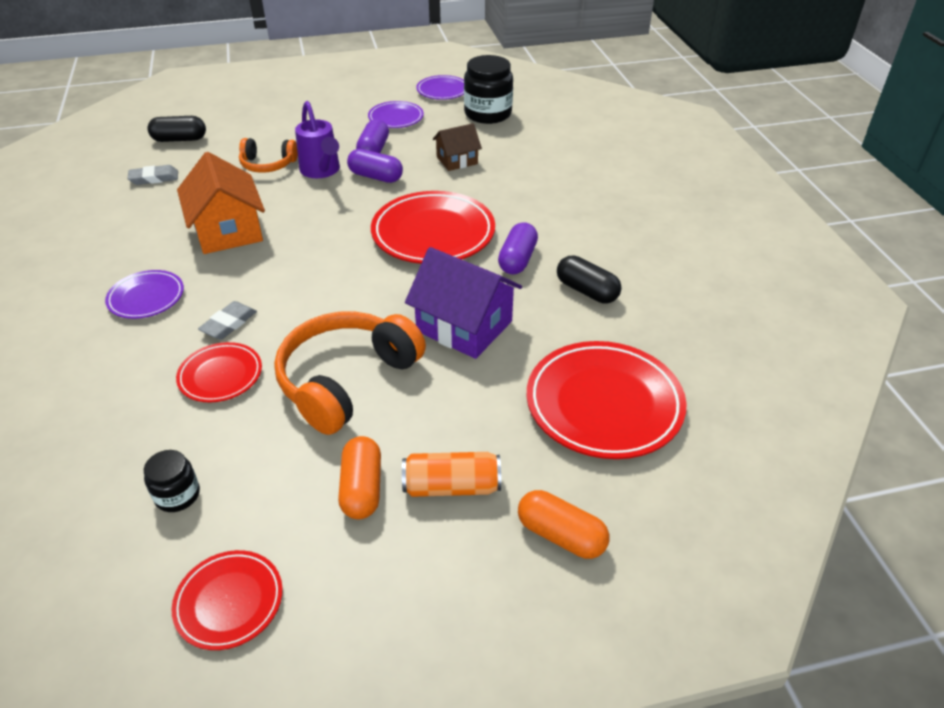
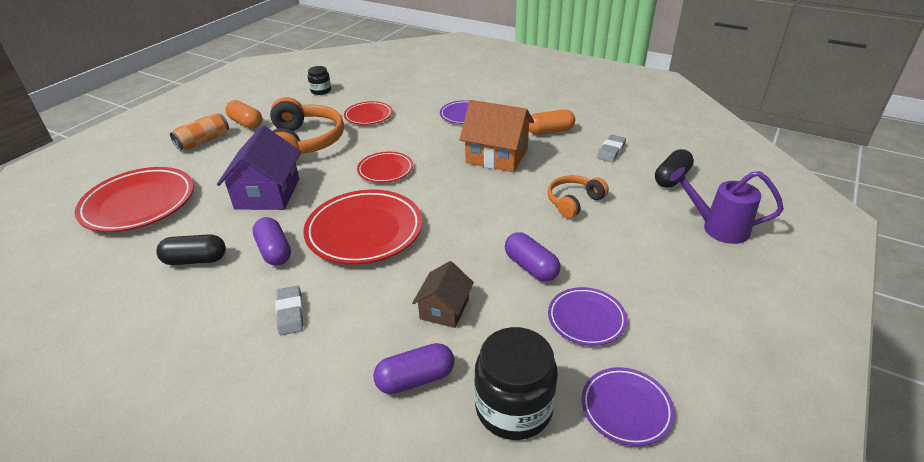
camera: 135 degrees right, 5 degrees down
(229, 323) = (403, 129): grey eraser -> grey eraser (290, 313)
(229, 602) = (260, 87): red plate -> red plate (385, 170)
(321, 171) = (529, 222): purple watering can -> purple watering can (718, 228)
(375, 177) = (482, 245): purple capsule -> purple capsule (415, 379)
(464, 326) = (267, 193): purple house -> purple house turned 75 degrees counterclockwise
(561, 535) = (134, 152): orange capsule -> orange capsule (550, 131)

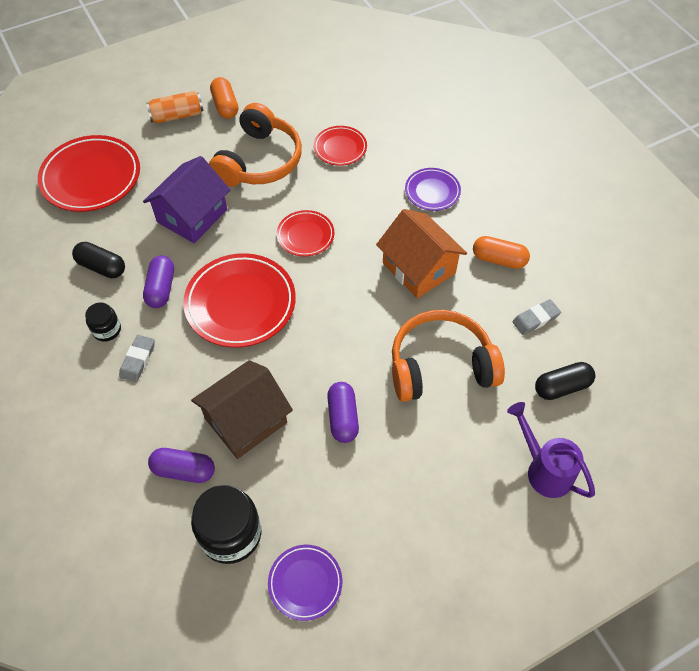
camera: 30 degrees right, 20 degrees up
(321, 91) = (320, 85): black jar -> black jar (107, 330)
(444, 309) = (246, 420): brown house -> brown house, size x1.71
(573, 202) = (440, 365): orange headphones -> orange headphones, size x1.80
(586, 319) = (343, 493): purple plate -> none

